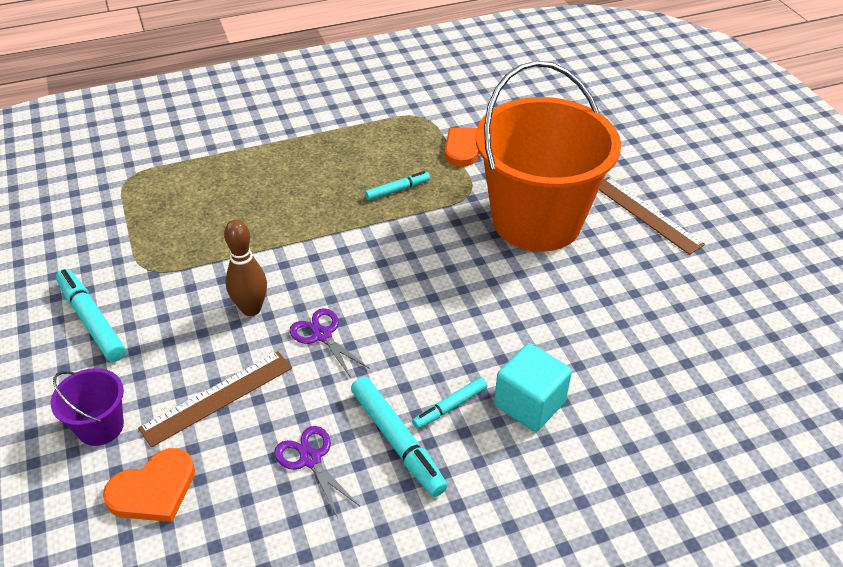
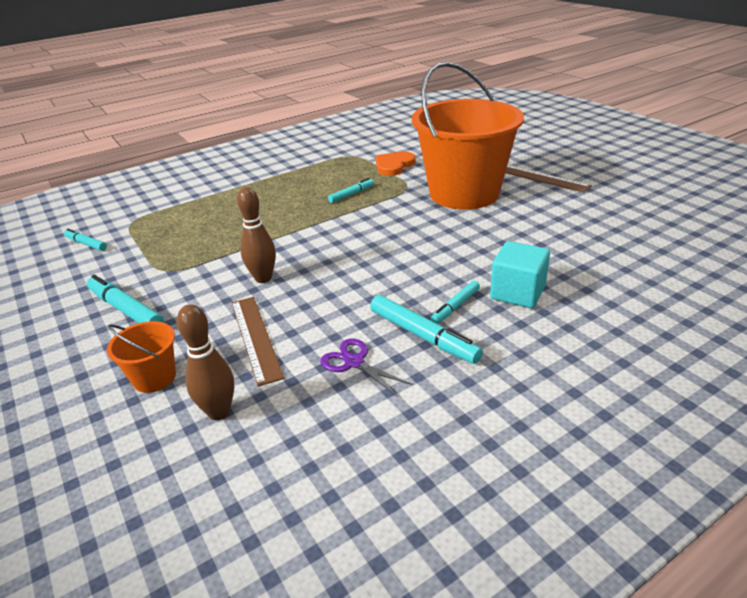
camera: 10 degrees left, 10 degrees down
(69, 204) = (86, 244): none -> turquoise marker
(100, 426) = (154, 377): purple bucket -> orange bucket
(153, 489) = (219, 412): orange heart -> brown bowling pin
(217, 397) = (255, 338): brown ruler -> brown ruler turned 60 degrees counterclockwise
(322, 335) = (329, 283): purple scissors -> none

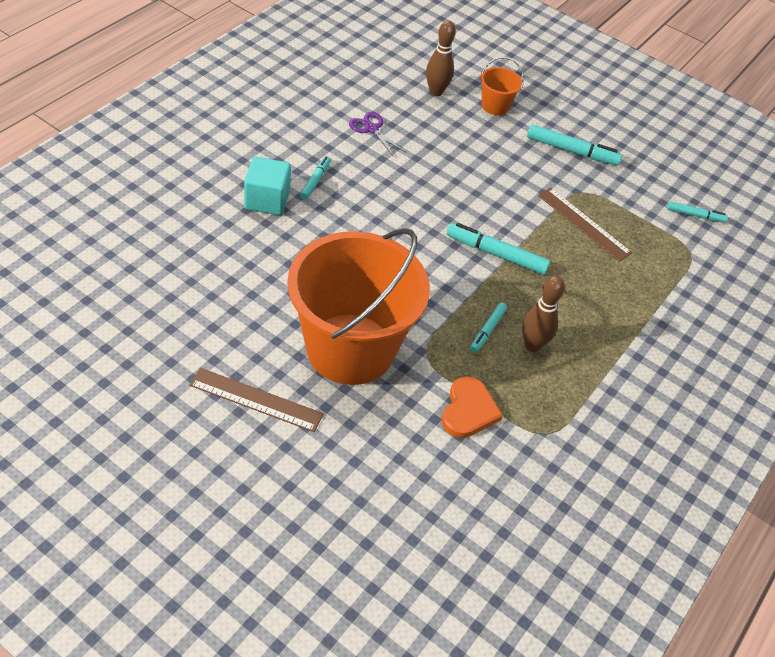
camera: 150 degrees right, 15 degrees up
(255, 338) = (452, 139): brown ruler -> brown ruler (584, 224)
(263, 278) = (490, 192): brown bowling pin -> brown bowling pin (532, 345)
(354, 362) = (371, 129): purple scissors -> purple scissors turned 150 degrees counterclockwise
(423, 336) = (332, 153): turquoise marker -> turquoise marker (496, 254)

